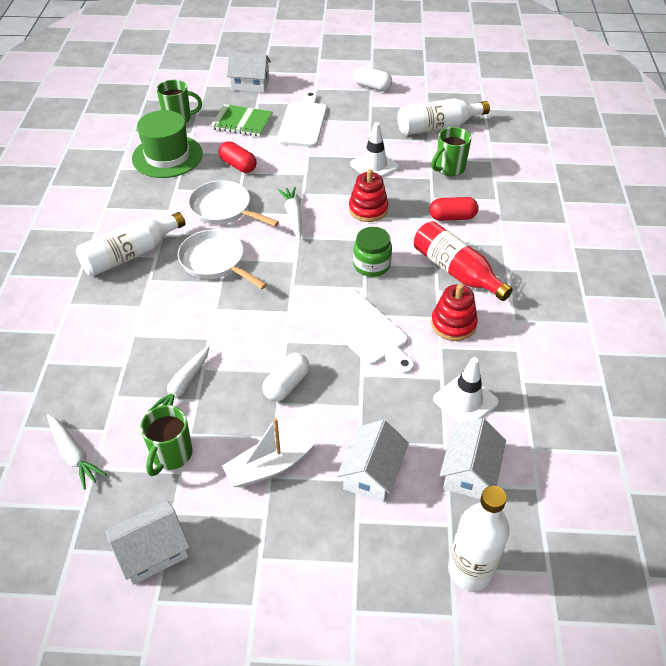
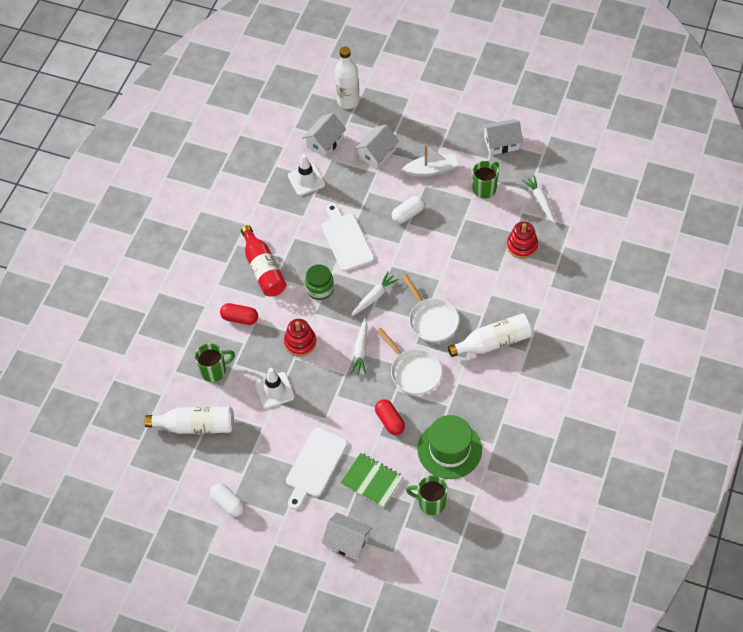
camera: 160 degrees left, 10 degrees up
(183, 386) = (471, 228): white carrot -> white carrot (374, 297)
(453, 324) = (287, 230): red stacking toy -> red stacking toy (522, 246)

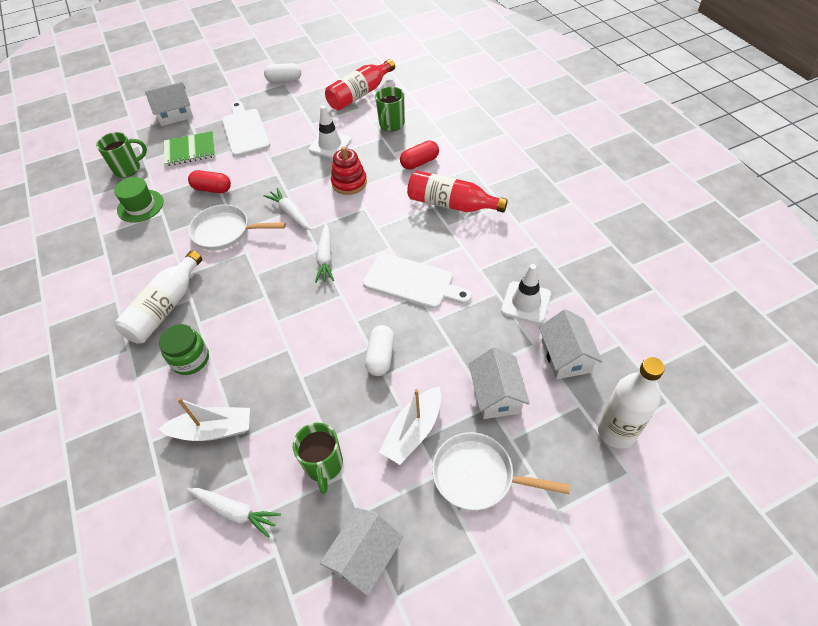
camera: 135 degrees right, 5 degrees down
(196, 426) = (360, 94): white bottle -> red bottle
(320, 289) = (383, 227): green jar -> green jar (190, 359)
(431, 320) = (248, 280): white pan -> white pan (478, 475)
(449, 449) = (140, 206): green hat -> green hat, size x0.67
(522, 246) = (213, 430): red stacking toy -> white boat

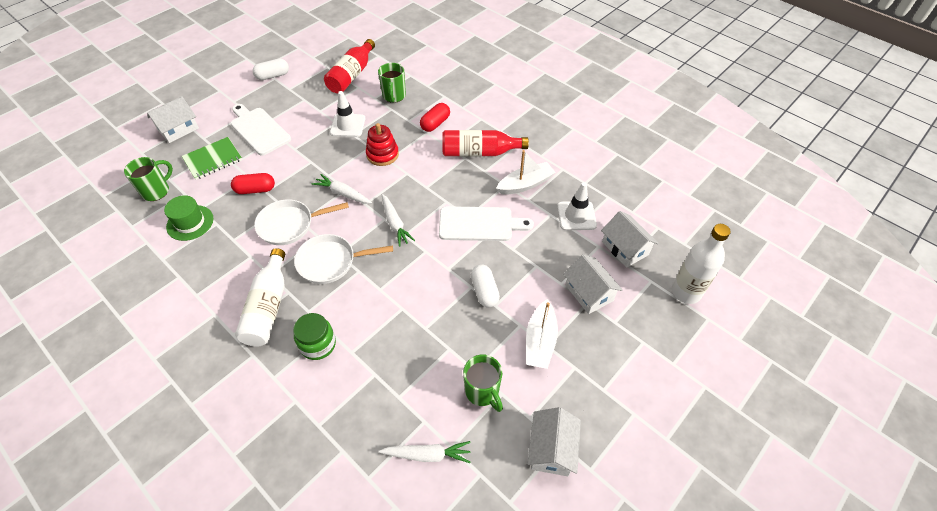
camera: 25 degrees left, 0 degrees up
(213, 430) = (372, 396): white boat -> white boat (525, 184)
(478, 475) = (605, 357): white pan -> white pan (330, 262)

